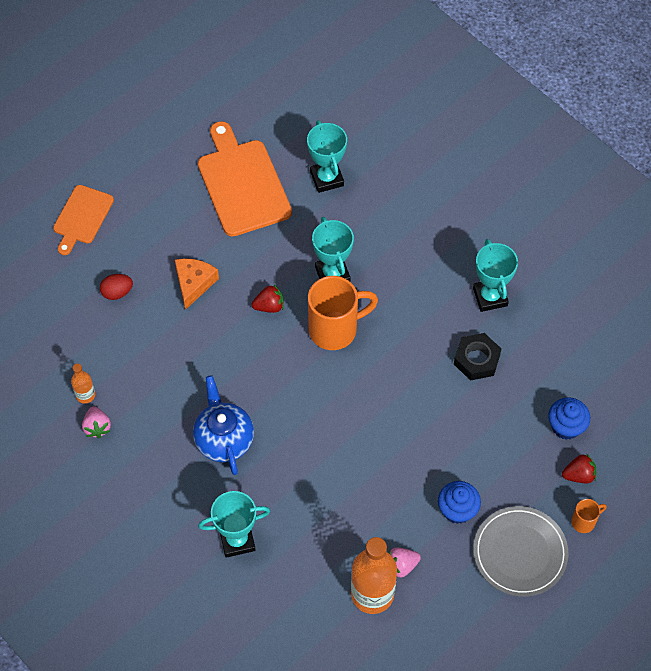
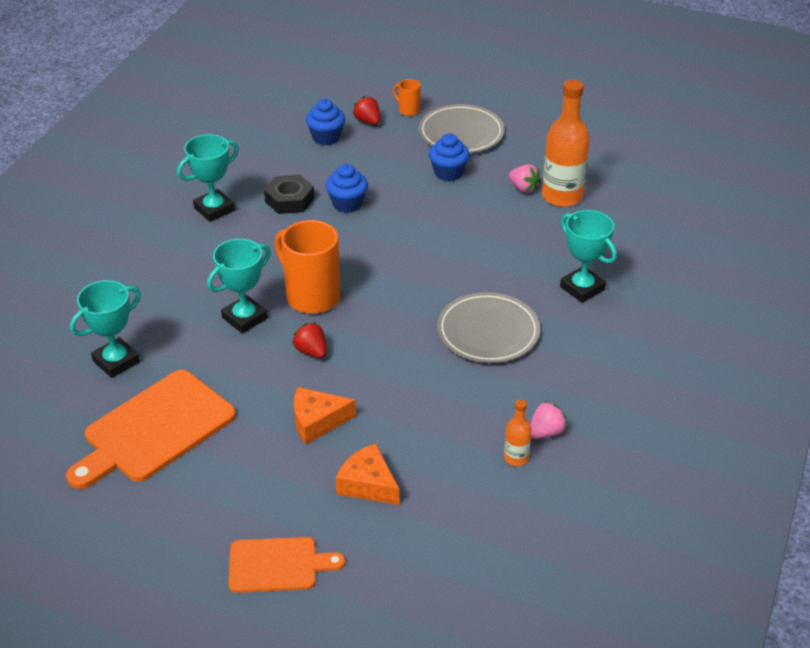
camera: 115 degrees left, 20 degrees down
(117, 292) = (368, 484): red egg -> orange cheese
(224, 439) = (488, 332): blue teapot -> grey plate
(448, 403) = (347, 204): none -> blue cupcake

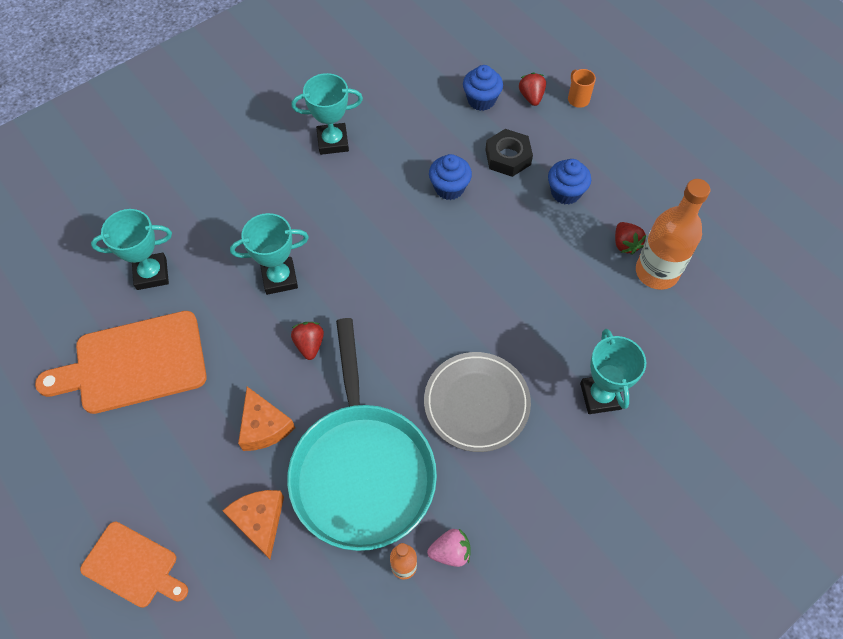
camera: 30 degrees right, 20 degrees up
(289, 200) = (402, 160): black nut -> black nut (508, 157)
(311, 296) = (349, 281): orange mug -> none
(317, 421) = (264, 426): orange cheese -> orange cheese turned 135 degrees counterclockwise
(428, 413) = (362, 470): none -> turquoise pan
(461, 133) = (609, 149): grey plate -> none
(523, 188) = (625, 244): pink strawberry -> red strawberry

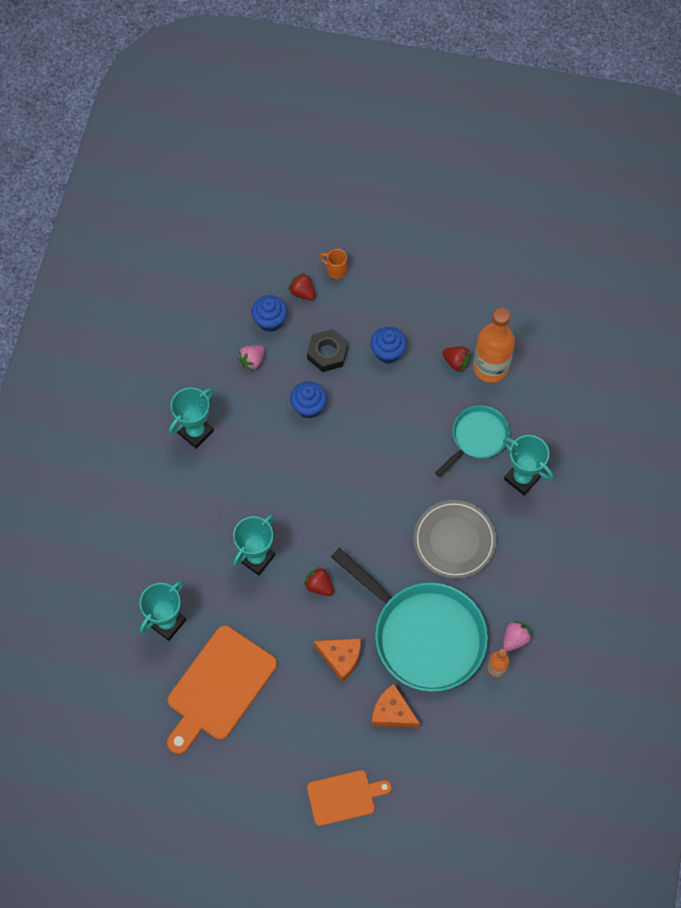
camera: 40 degrees left, 5 degrees up
(435, 120) = (252, 361): none -> pink strawberry
(587, 325) = (477, 438): none -> turquoise pan

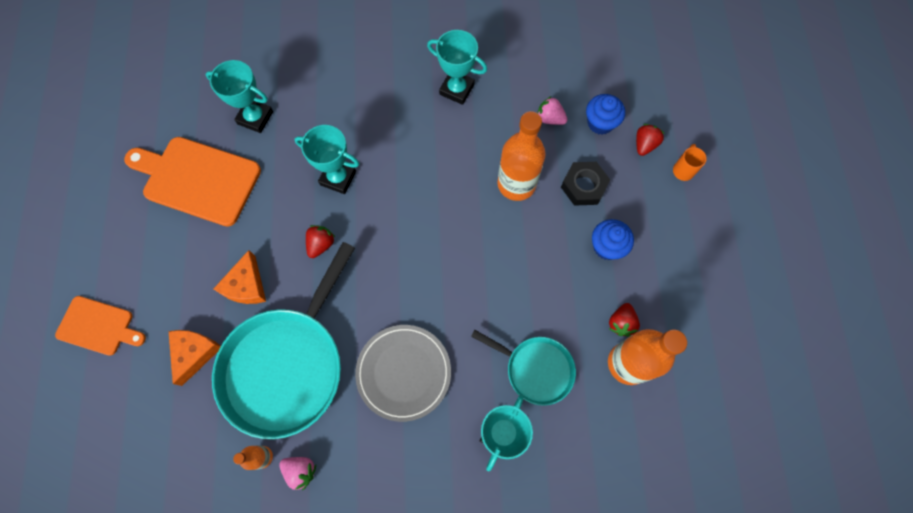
camera: 75 degrees right, 5 degrees up
(308, 407) = (516, 184): blue cupcake -> orange bottle
(344, 797) = (98, 326): orange cutting board -> orange cutting board turned 45 degrees counterclockwise

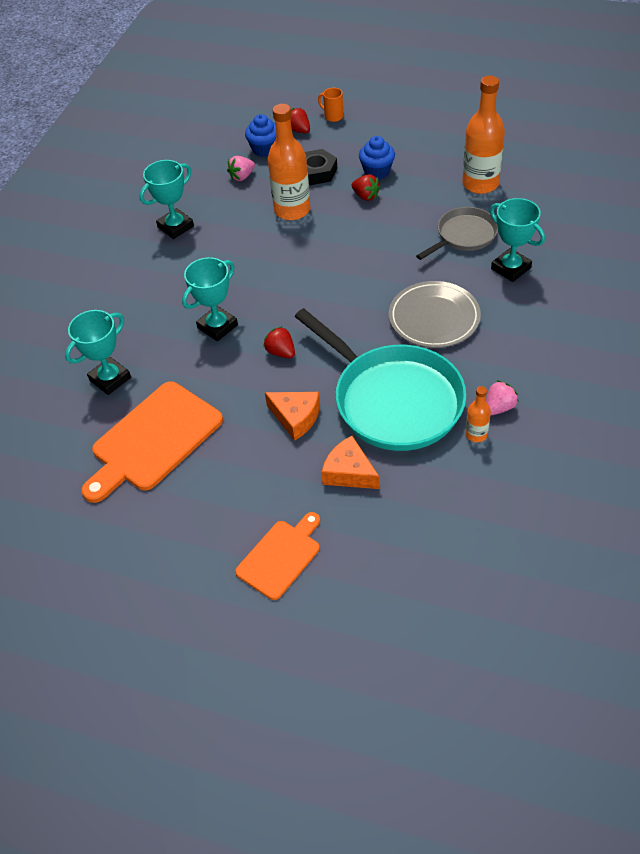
camera: 65 degrees left, 20 degrees down
(535, 369) = (464, 236): turquoise pan -> grey pan
(621, 323) = (445, 179): red strawberry -> red strawberry (365, 196)

